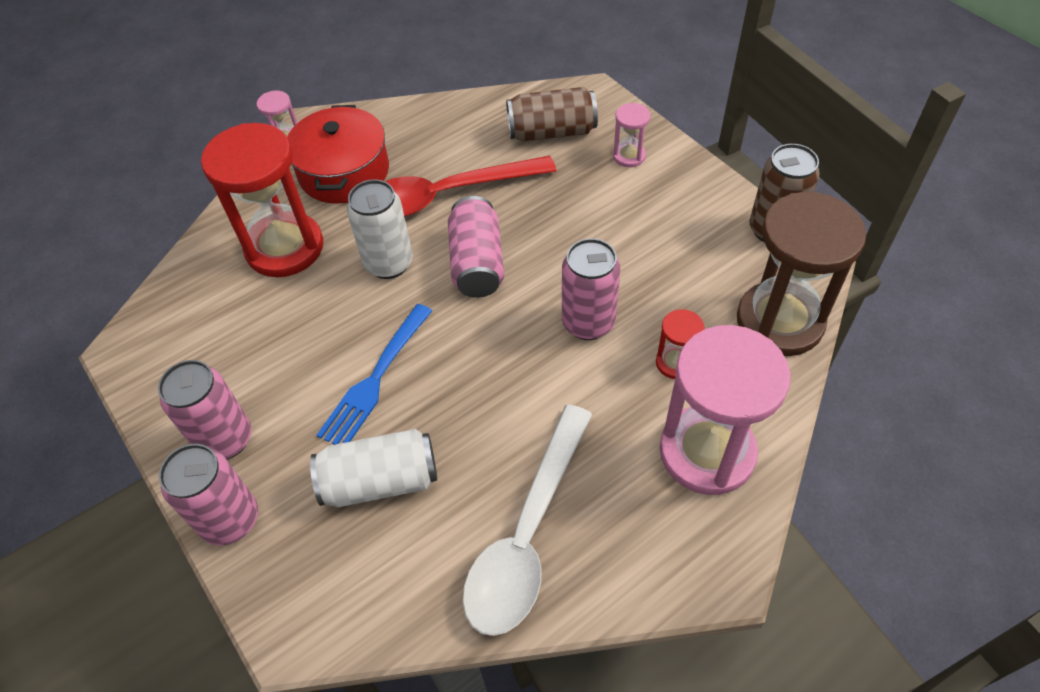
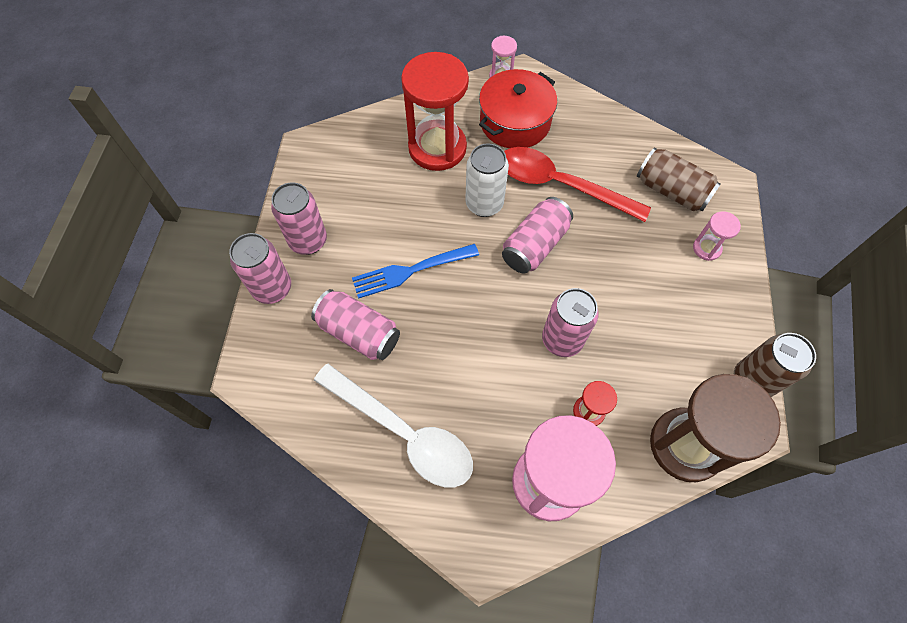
camera: 40 degrees right, 10 degrees up
(380, 481) = (359, 333): white can -> pink can
(527, 533) = (403, 432): white spoon -> white spoon turned 120 degrees counterclockwise

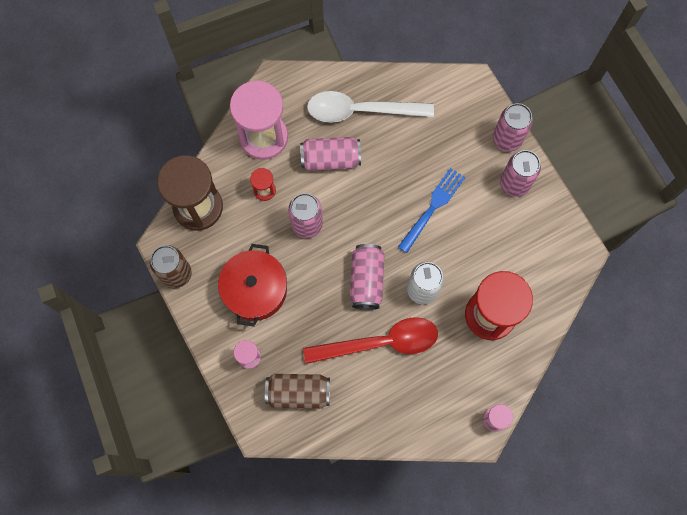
camera: 145 degrees right, 10 degrees up
(359, 333) = (431, 148): pink can -> pink can (330, 159)
(515, 122) = (451, 379): red pot -> red pot (255, 289)

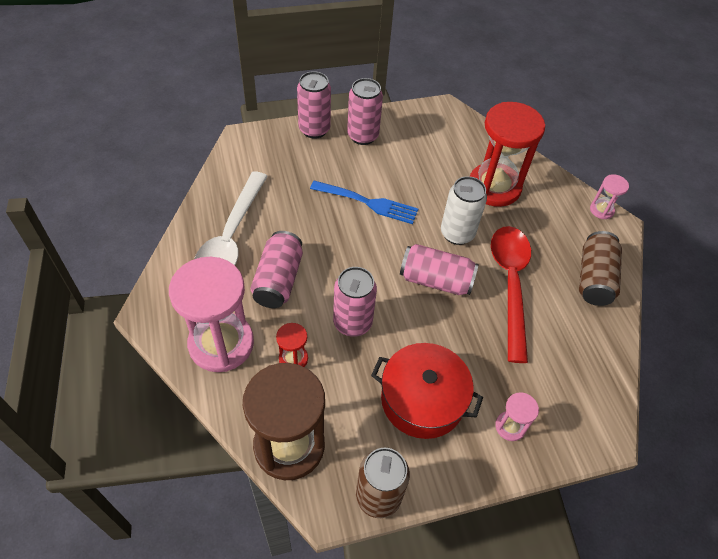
camera: 80 degrees left, 20 degrees down
(298, 392) = (560, 380): brown can -> brown can (594, 278)
(433, 207) = (368, 203): blue fork -> blue fork turned 150 degrees clockwise

